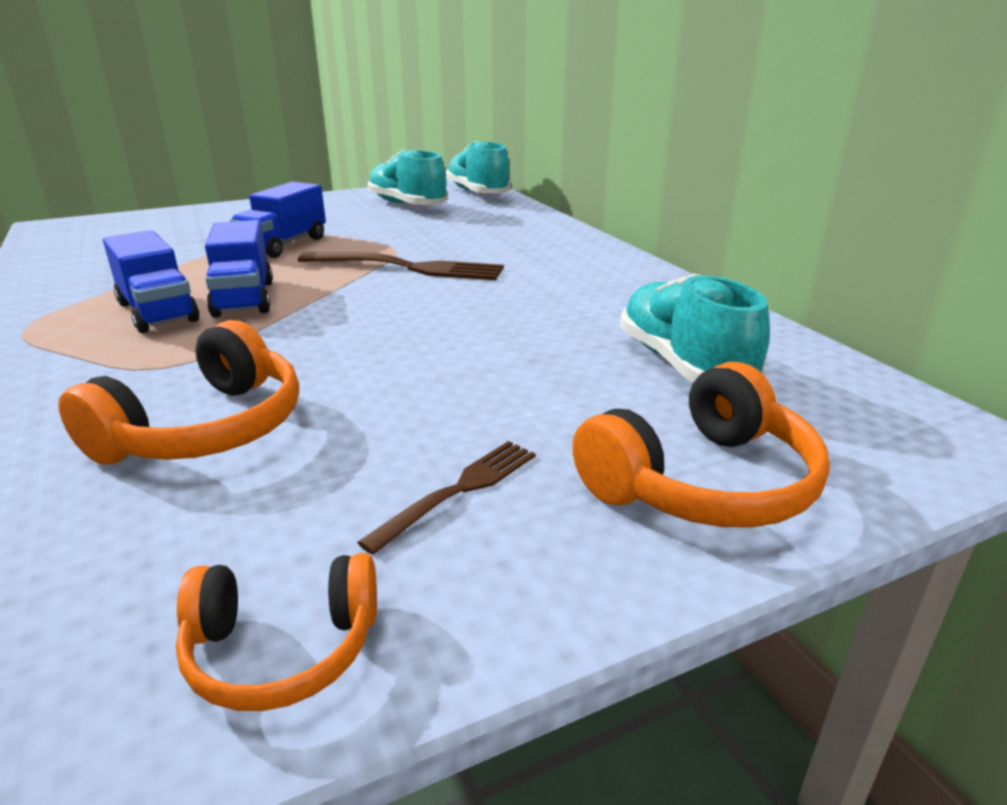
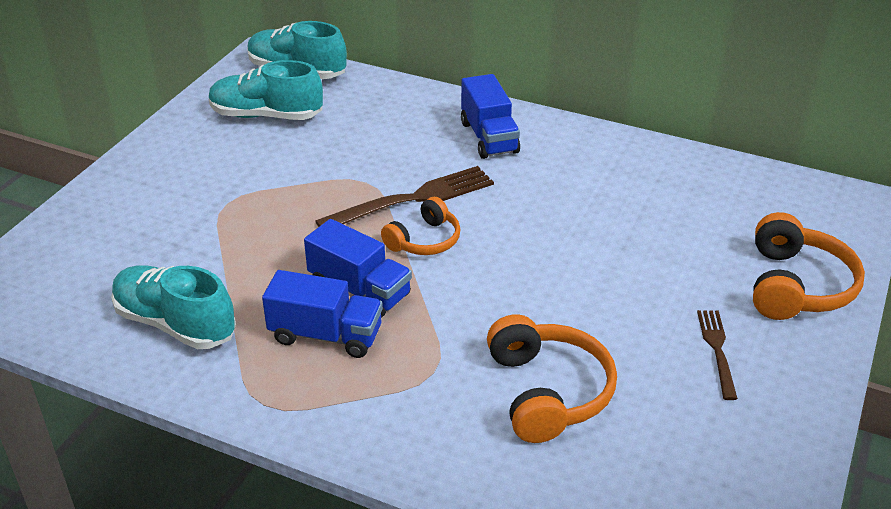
camera: 40 degrees left, 10 degrees up
(282, 649) = (767, 453): orange headphones -> orange headphones (424, 240)
(284, 245) = (265, 218): blue truck -> blue truck (489, 137)
(683, 365) = (698, 211): turquoise shoe -> turquoise shoe (175, 324)

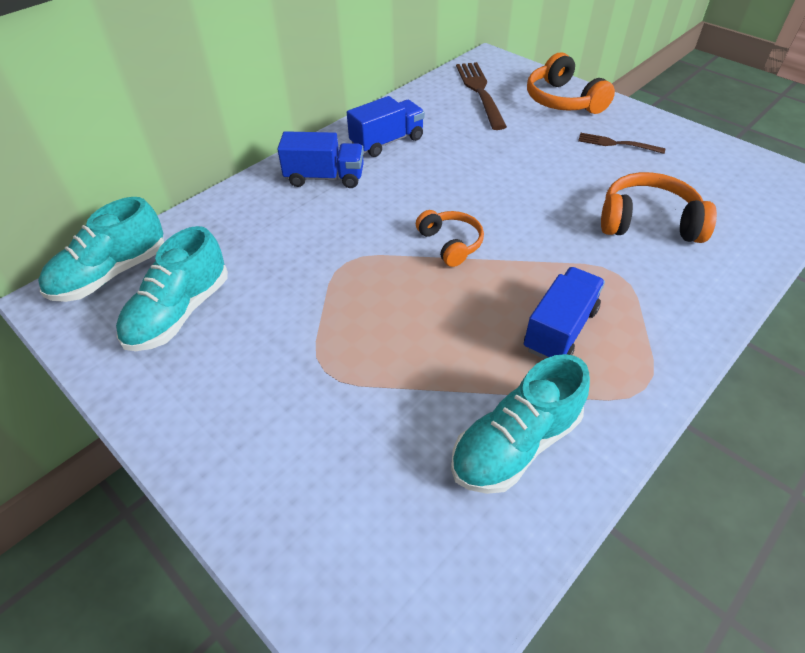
camera: 70 degrees left, 10 degrees up
(359, 290) = (504, 296): blue truck -> blue truck (387, 142)
(412, 199) = (389, 238): brown fork -> brown fork (480, 92)
(796, 286) = (563, 100): orange headphones -> orange headphones turned 150 degrees counterclockwise

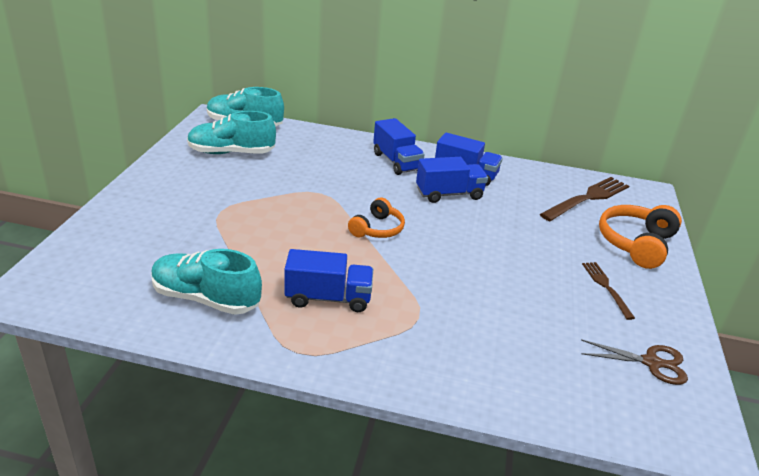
camera: 55 degrees right, 15 degrees down
(417, 168) = (449, 194): none -> blue truck
(648, 222) = (506, 325): orange headphones -> none
(720, 167) = (651, 362): none -> brown scissors

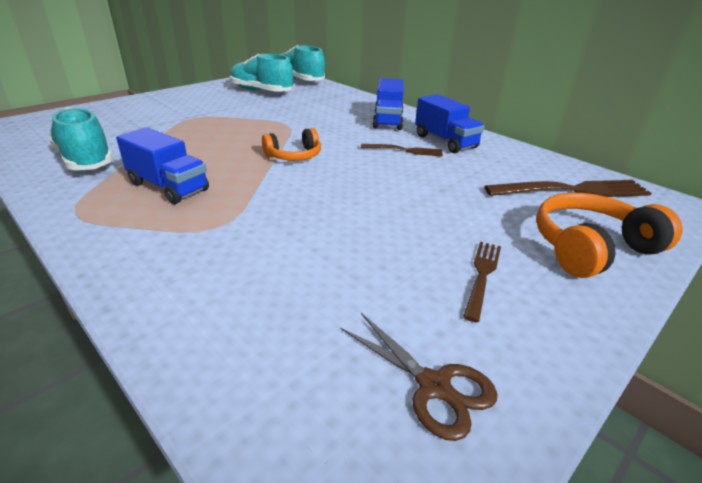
camera: 35 degrees right, 0 degrees up
(449, 194) = (405, 150): blue truck -> brown fork

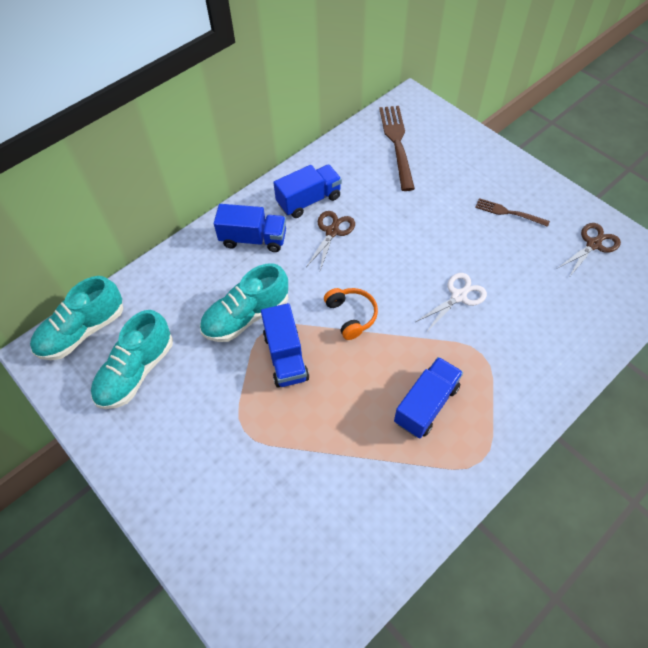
camera: 85 degrees left, 25 degrees up
(85, 160) = (377, 502): turquoise shoe -> turquoise shoe (246, 316)
(256, 130) = (285, 356): none -> blue truck
(312, 216) = (458, 296): none -> white scissors
(405, 150) = (332, 232): brown fork -> brown scissors
(591, 248) = (470, 157): orange headphones -> none

